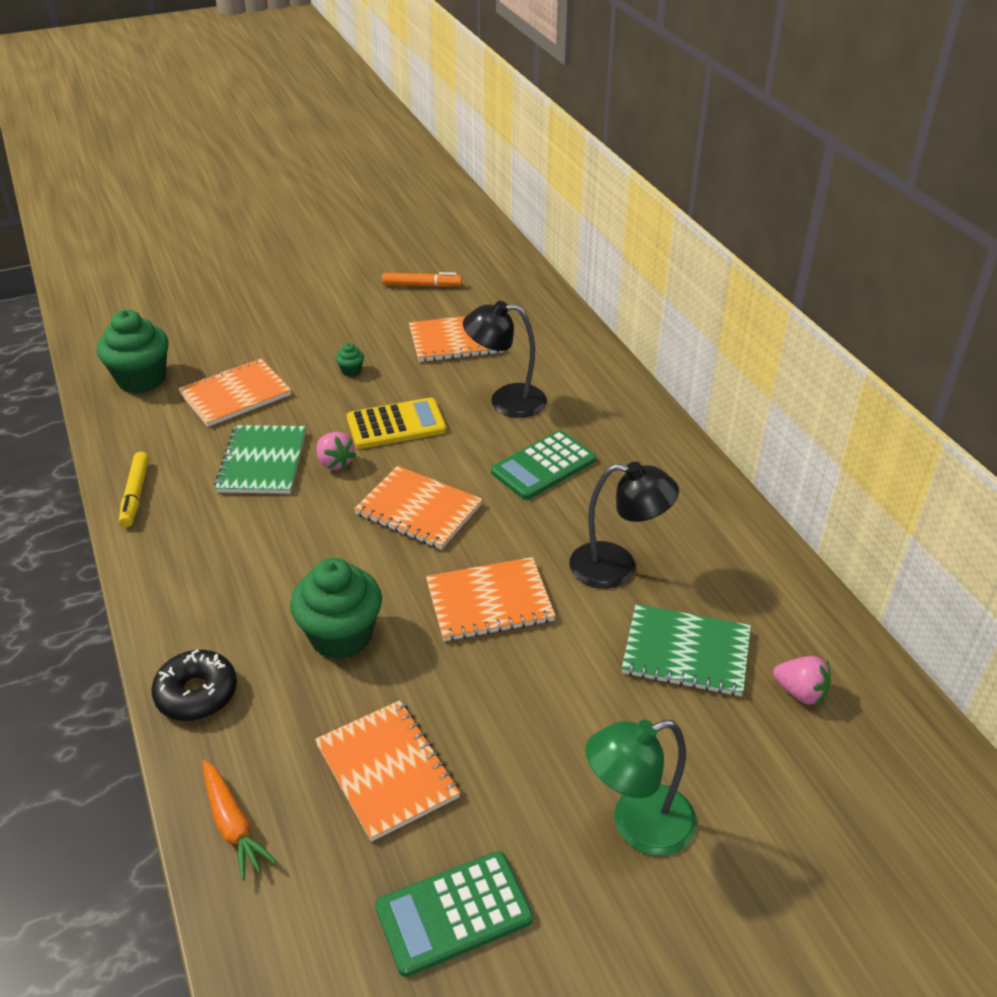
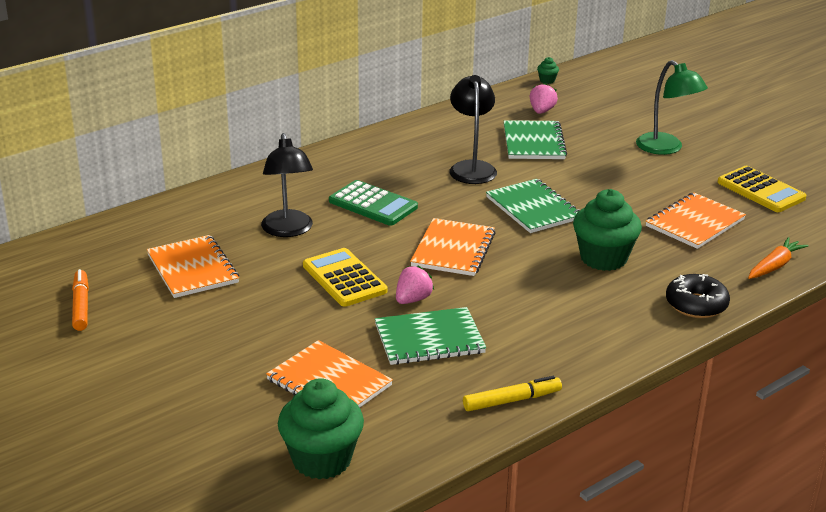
camera: 105 degrees left, 10 degrees down
(351, 371) = (264, 319): green cupcake -> green cupcake (547, 80)
(454, 913) = (761, 190): green calculator -> yellow calculator
(489, 602) = (533, 208): orange notebook -> green notebook

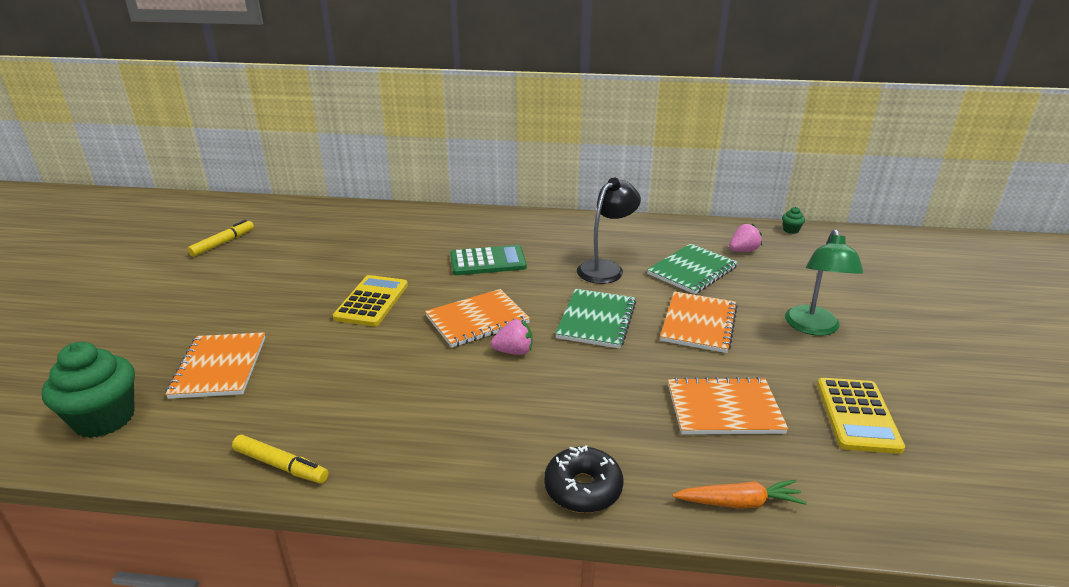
camera: 45 degrees right, 0 degrees up
(81, 306) = (223, 243): orange marker -> yellow marker
(193, 269) = (311, 250): orange notebook -> orange notebook (699, 324)
(288, 230) = (405, 253): black lamp -> none
(373, 204) = (488, 261): green calculator -> green calculator turned 90 degrees counterclockwise
(412, 299) = (380, 341): pink strawberry -> pink strawberry (514, 351)
(429, 339) = (332, 376): green notebook -> none
(603, 258) = (577, 392): green cupcake -> none

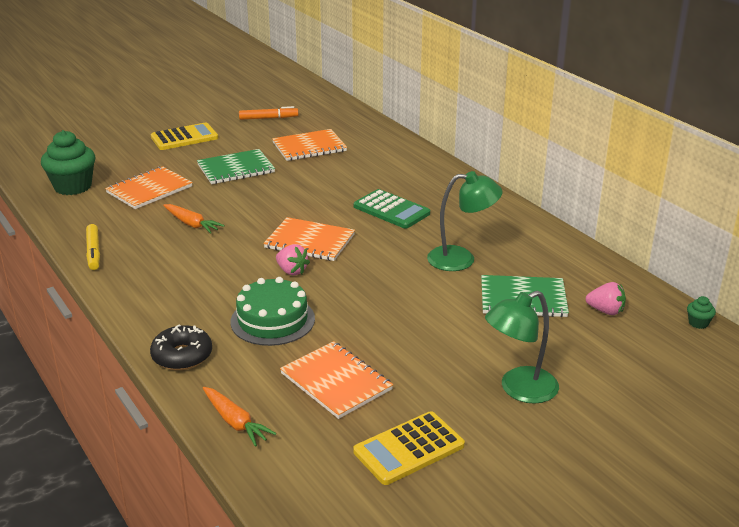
camera: 50 degrees right, 0 degrees up
(223, 243) = (268, 118): yellow marker -> orange marker
(338, 370) = (191, 224): none -> orange carrot
(372, 301) = (277, 196): yellow calculator -> yellow calculator (184, 138)
(584, 399) = (272, 320): none -> green cake
(596, 320) = (378, 286): green notebook -> green notebook (236, 169)
(606, 268) = (461, 259): black lamp -> green lamp
(699, 324) = (440, 331): orange notebook -> orange notebook (309, 147)

